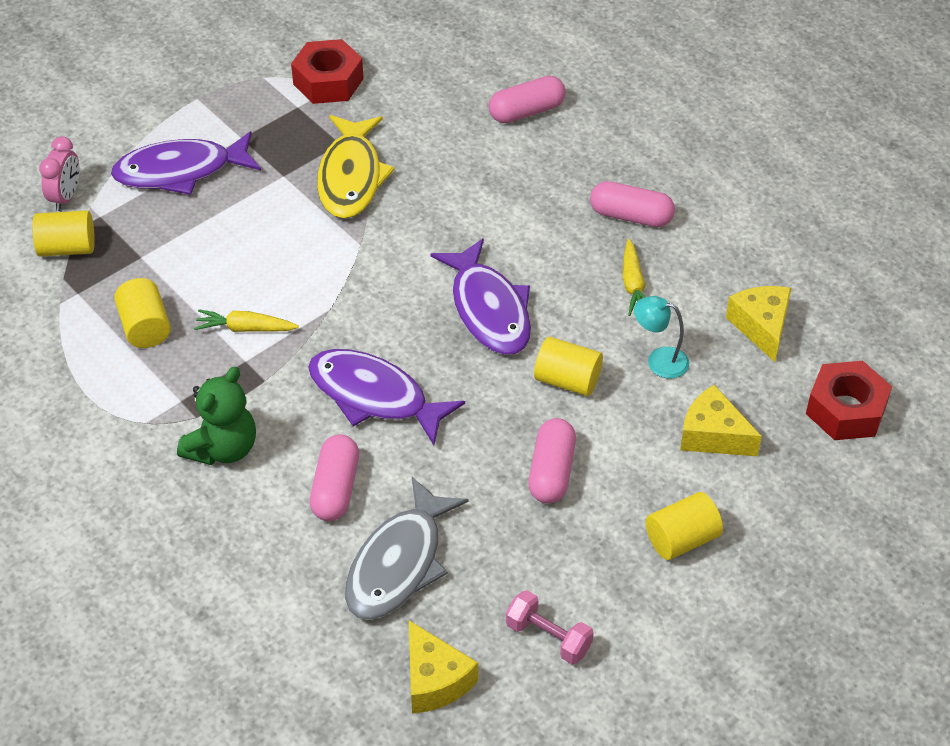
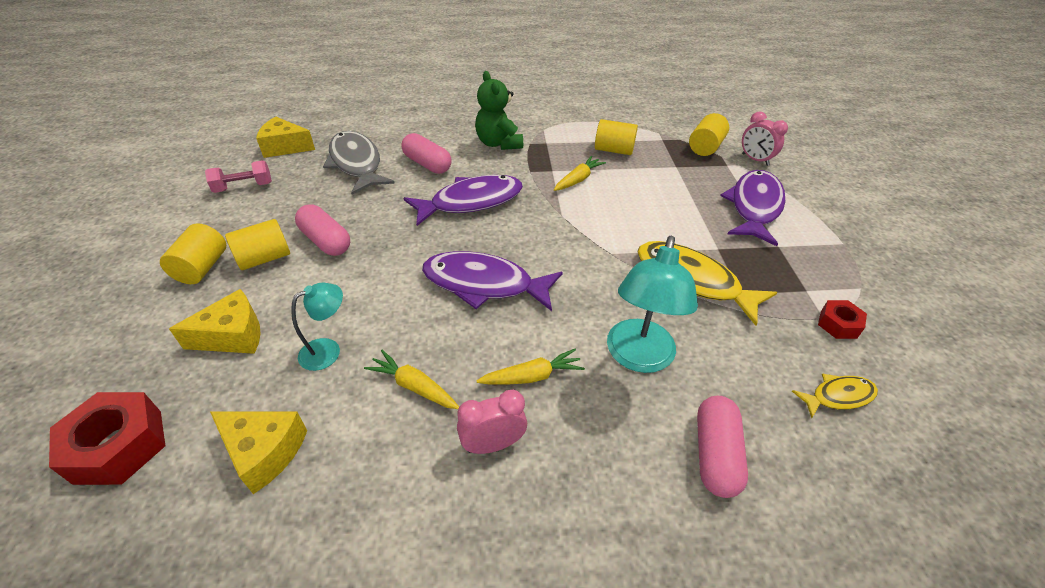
camera: 125 degrees right, 5 degrees down
(328, 81) = (838, 324): red nut -> red nut, size x0.57
(413, 68) = (838, 396): none -> yellow fish
(477, 177) = (638, 357): none -> turquoise lamp
(556, 226) = (531, 376): none -> yellow carrot
(567, 380) = (378, 288): yellow cylinder -> yellow cylinder (264, 258)
(631, 216) = (493, 444): pink capsule -> pink clock

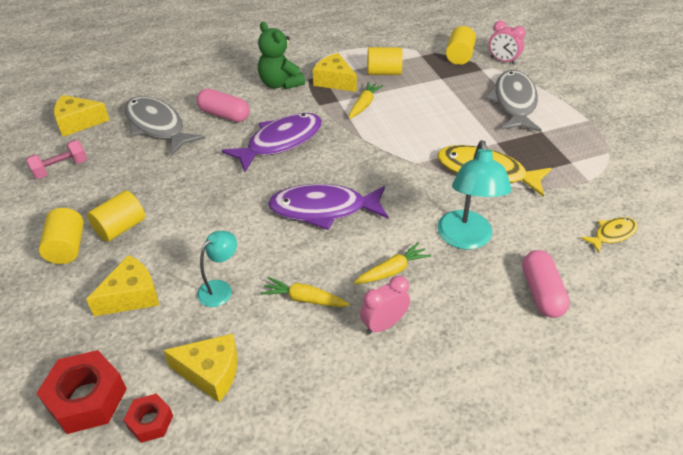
camera: 15 degrees left, 0 degrees up
(326, 241) = (168, 201): pink capsule -> none
(556, 150) = (334, 81): none -> yellow cheese
(754, 207) = (514, 102): purple fish -> grey fish
(838, 324) = (600, 183): red nut -> red nut (150, 422)

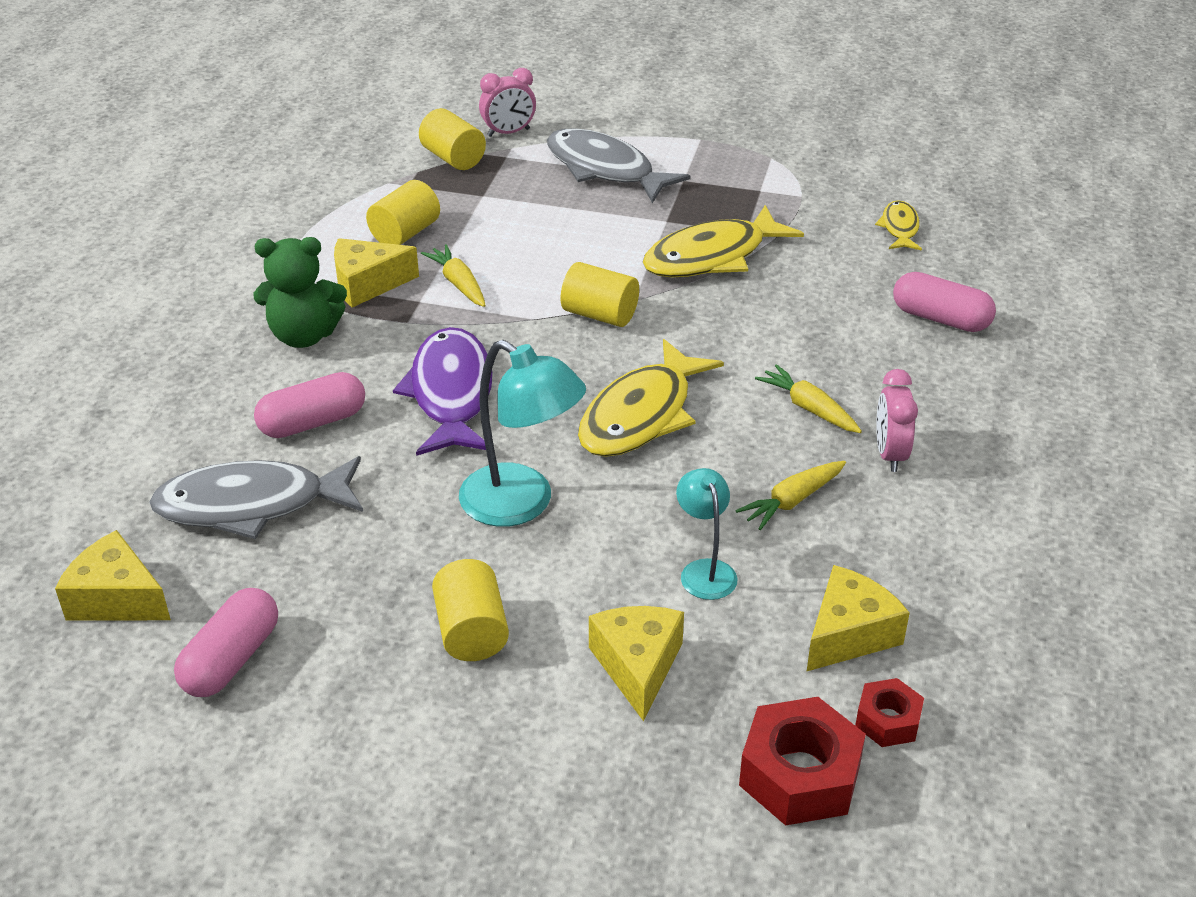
camera: 55 degrees left, 5 degrees down
(60, 168) = (231, 659): pink dumbbell -> pink capsule
(67, 247) = (457, 709): yellow cylinder -> yellow cylinder (600, 315)
(78, 123) = (117, 598): yellow cheese -> yellow cheese turned 90 degrees clockwise
(323, 209) = (641, 415): purple fish -> yellow fish
(391, 271) = (809, 408): yellow carrot -> yellow carrot turned 45 degrees counterclockwise
(465, 239) = (810, 328): turquoise lamp -> turquoise lamp (521, 504)

